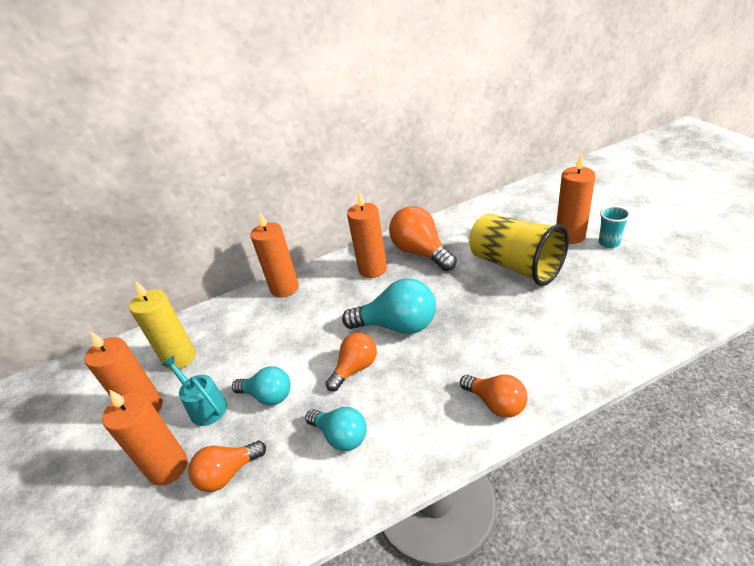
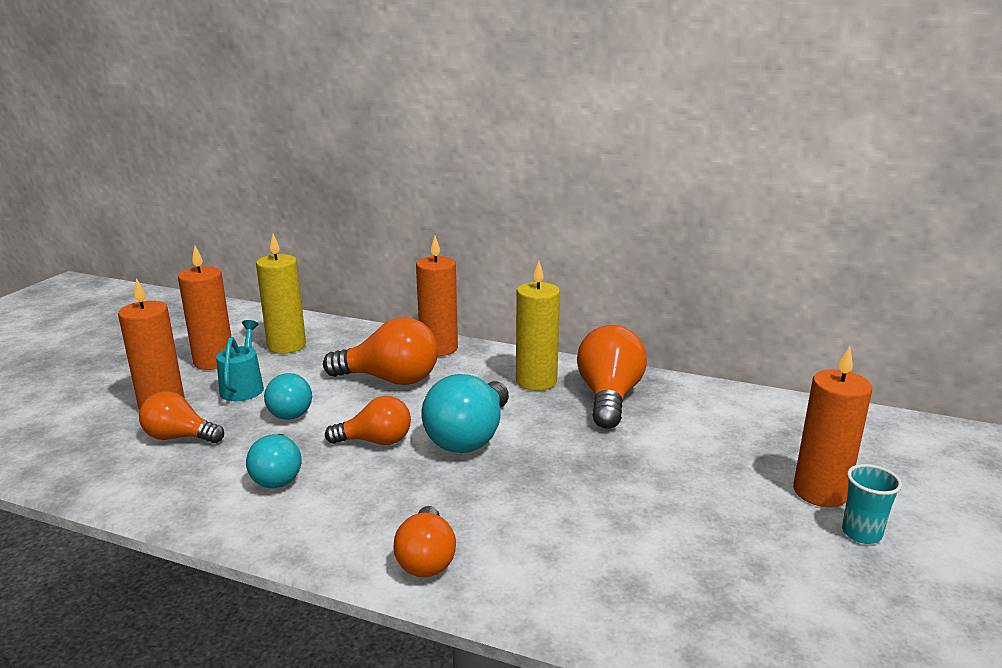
camera: 40 degrees right, 15 degrees down
(292, 327) = (390, 380): none -> orange light bulb
(372, 269) = (536, 381): orange candle -> yellow candle
(397, 325) = (469, 437): turquoise light bulb -> turquoise light bulb turned 60 degrees clockwise
(515, 266) = (687, 473): yellow cup -> none

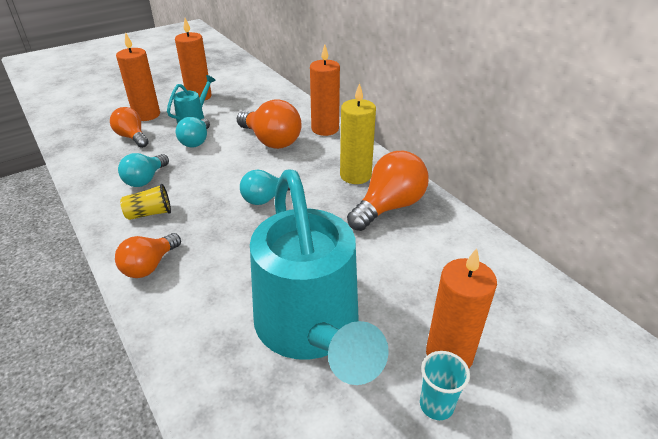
camera: 35 degrees right, 15 degrees up
(286, 346) = (244, 98): yellow candle -> none
(342, 508) = (149, 213): none -> yellow cup
(376, 441) = (215, 179): orange light bulb -> none
(469, 437) = (266, 198): turquoise light bulb -> turquoise light bulb, size x0.63
(686, 531) = (311, 329): none -> turquoise watering can

